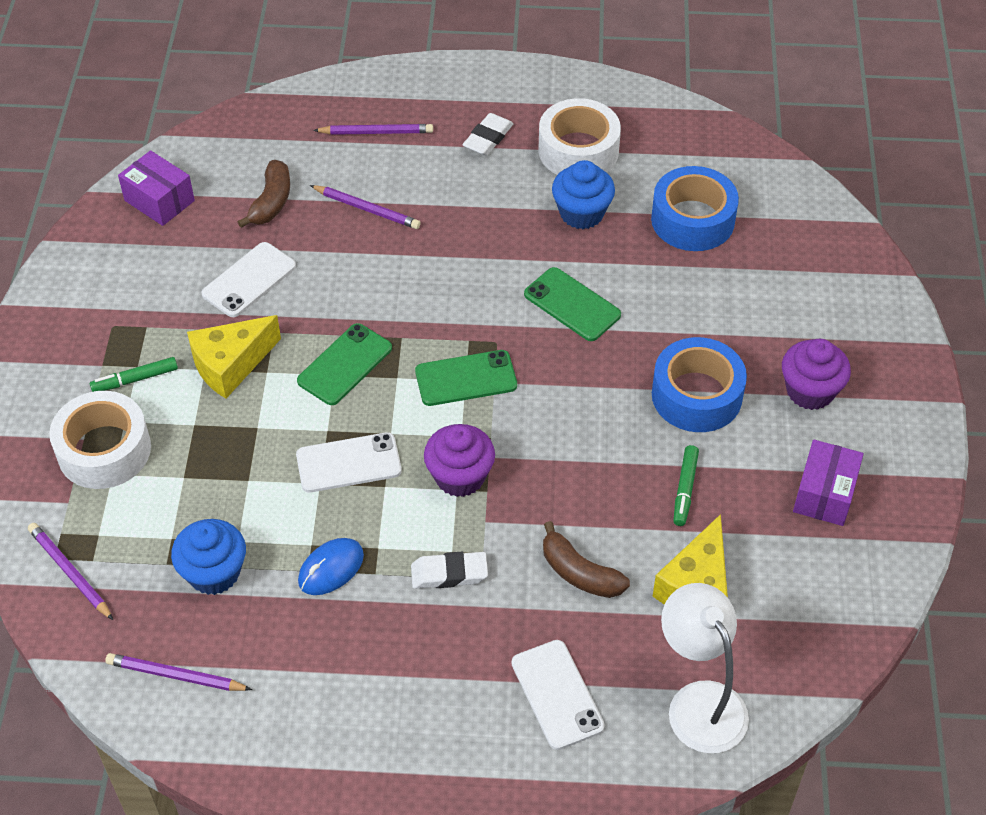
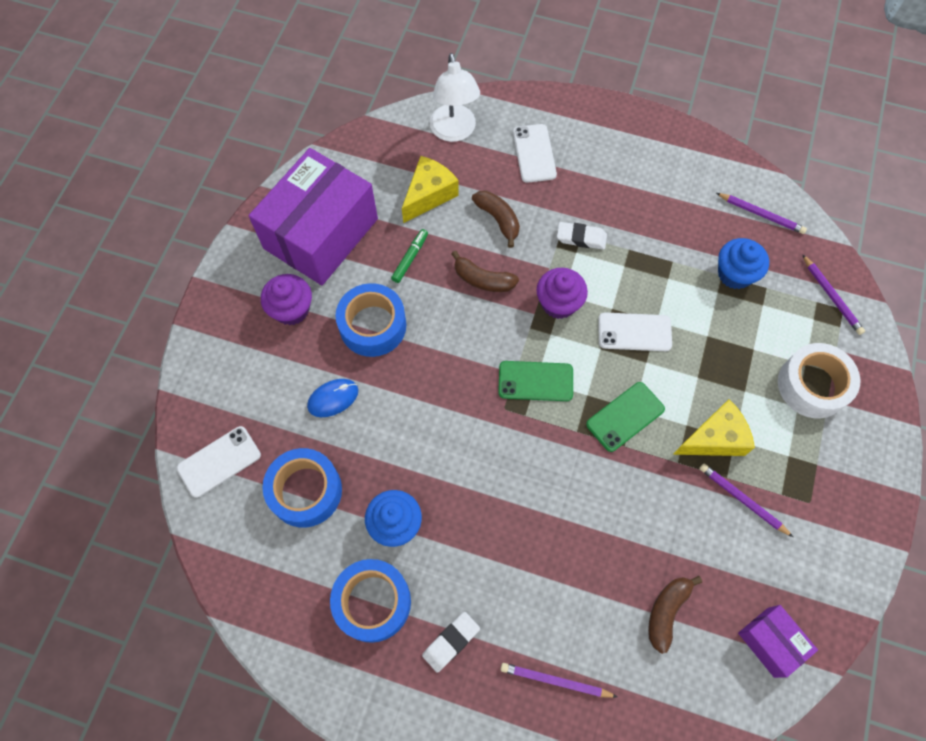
camera: 165 degrees left, 15 degrees up
(135, 379) = (790, 443): green marker -> none
(249, 280) = (693, 522): white phone -> white phone (219, 461)
(331, 568) = (657, 259): blue mouse -> blue mouse (333, 398)
(367, 209) = (581, 579): purple pencil -> purple pencil (742, 500)
(572, 305) = (435, 428): green phone -> none
(573, 483) = (483, 280): none -> brown banana
(578, 150) = (372, 602): white tape -> blue tape
(824, 494) = (321, 233): purple box -> purple box, size x2.16

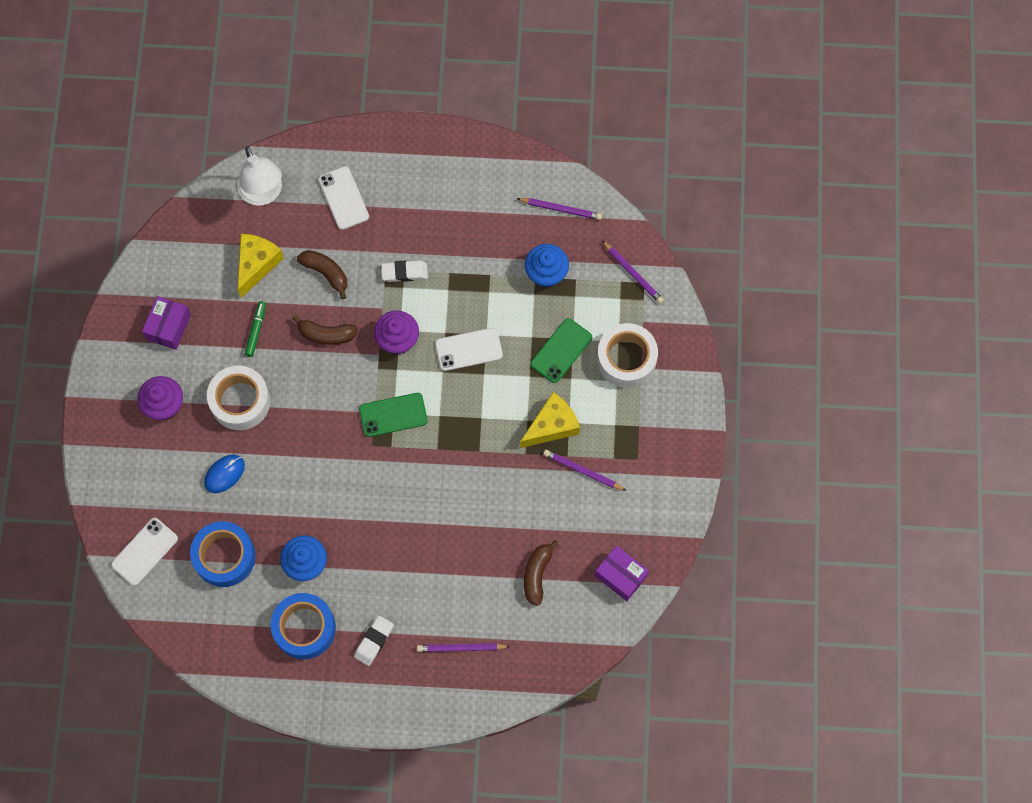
camera: 15 degrees left, 5 degrees up
(321, 233) = (169, 327): purple box -> purple box, size x0.46
(373, 325) = (240, 401): blue tape -> white tape
(625, 417) = (475, 426): green phone -> green phone (561, 351)

